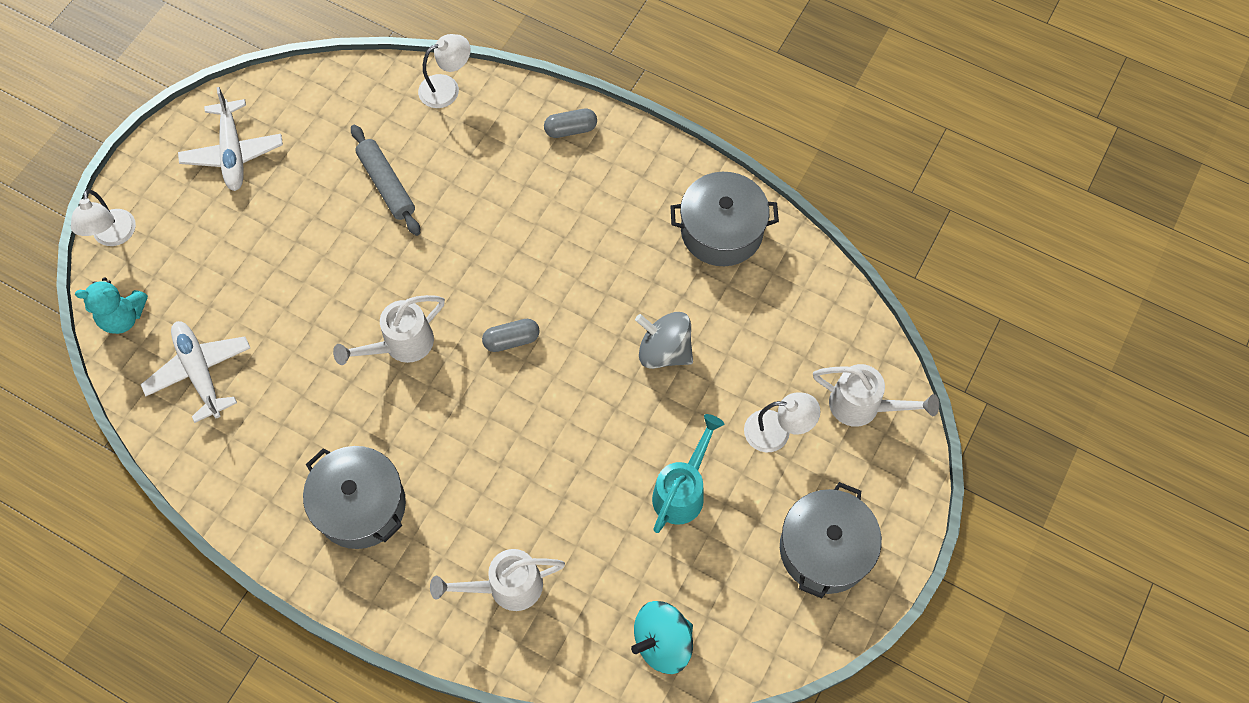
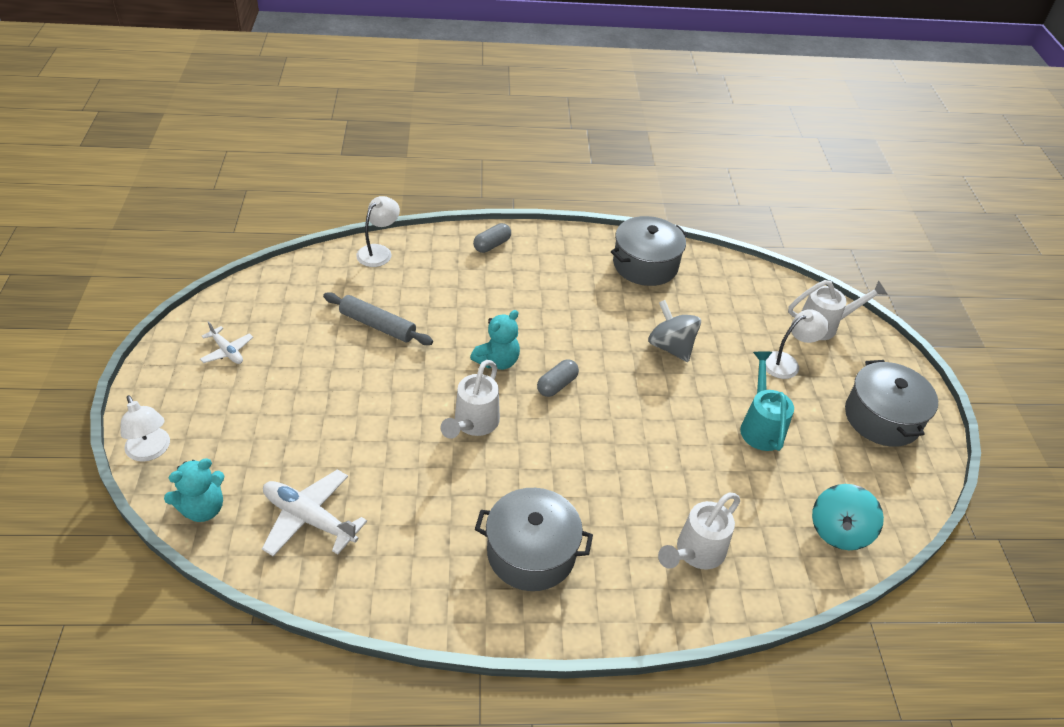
camera: 35 degrees left, 20 degrees down
(233, 153) = (227, 351): white plane -> white plane, size x0.58
(473, 283) = (497, 361): none -> turquoise teddy bear
(664, 351) = (670, 347): grey spinning top -> grey spinning top turned 60 degrees clockwise

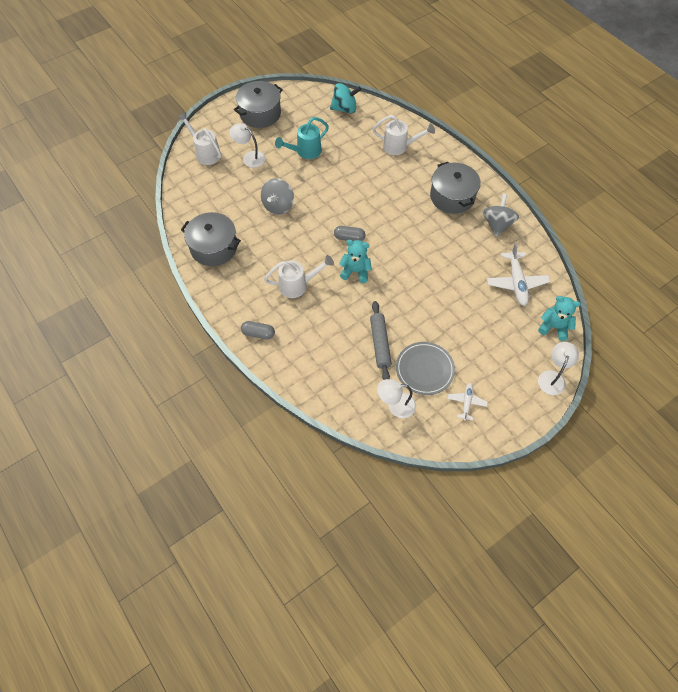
camera: 120 degrees left, 15 degrees up
(305, 342) = (424, 369): none -> grey plate
(379, 251) = (317, 391): white lamp -> white lamp (395, 405)
(426, 574) = (497, 224): none -> grey spinning top
(473, 424) = (406, 256): white watering can -> white watering can (298, 285)

